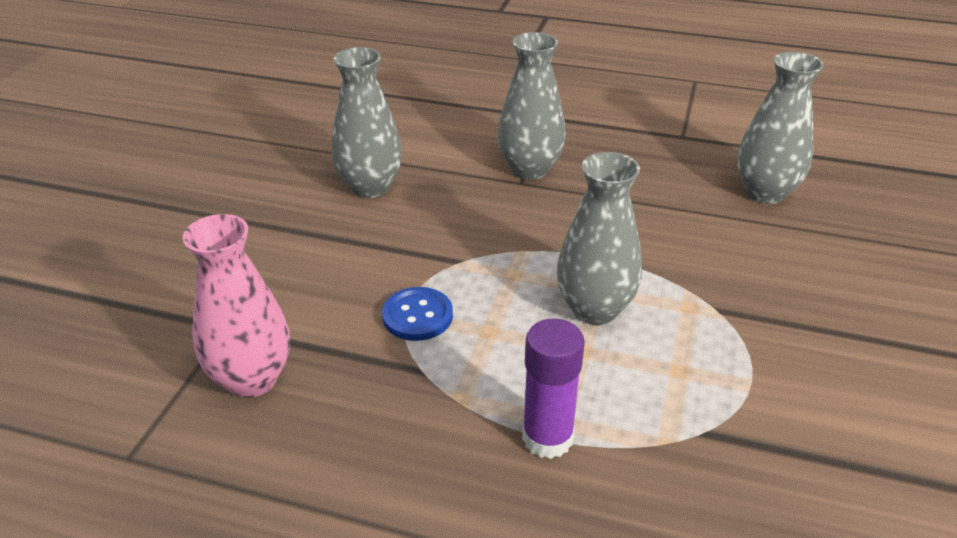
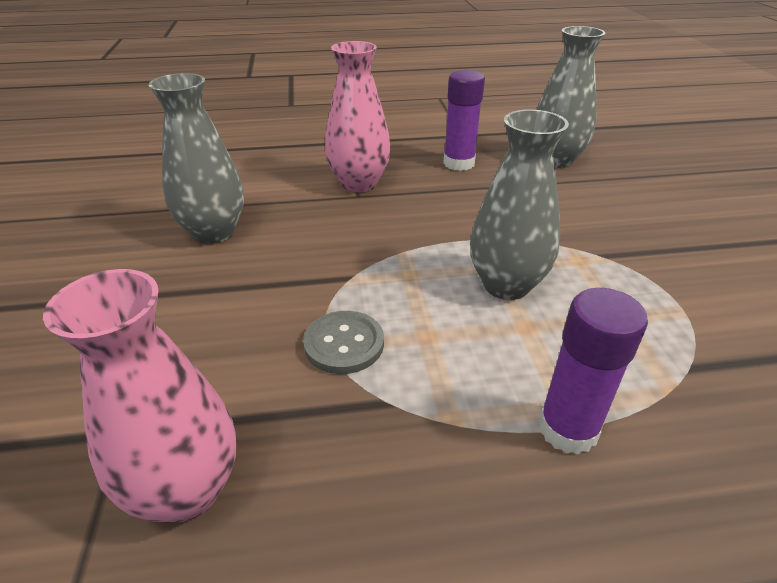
camera: 25 degrees left, 0 degrees up
(417, 316) = (344, 344): blue button -> grey button
(530, 169) = (359, 184): grey vase -> pink vase
(650, 171) = (459, 163): none -> purple glue stick

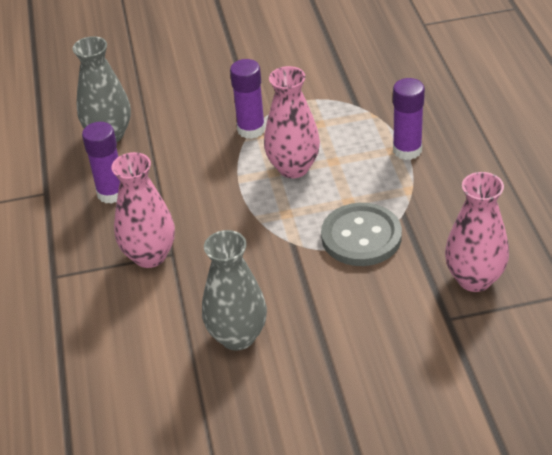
camera: 90 degrees left, 5 degrees up
(344, 344) = (361, 237): grey button -> grey button, size x1.59
(506, 285) = (293, 168): grey vase -> pink vase
(588, 251) = (251, 129): none -> purple glue stick

